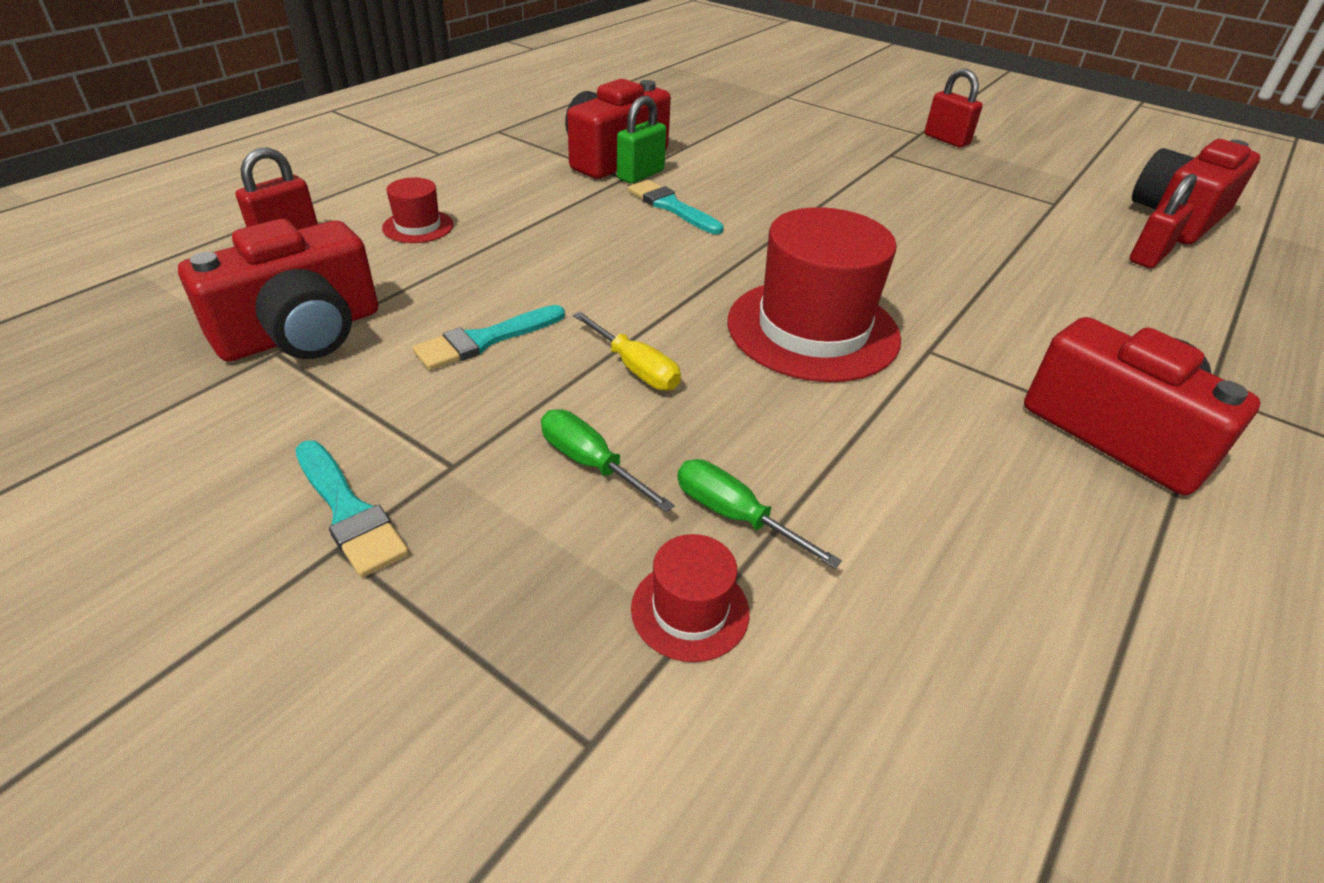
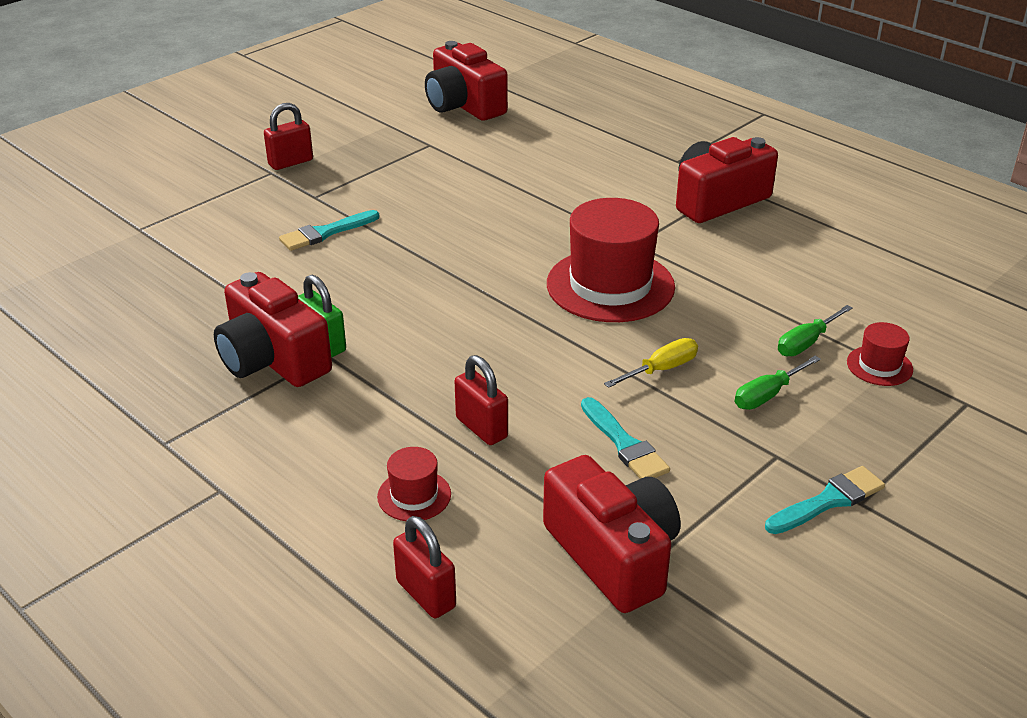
camera: 80 degrees left, 5 degrees down
(671, 207) = (400, 331): turquoise brush -> turquoise brush (326, 233)
(1148, 256) = (518, 132): red padlock -> red padlock (481, 428)

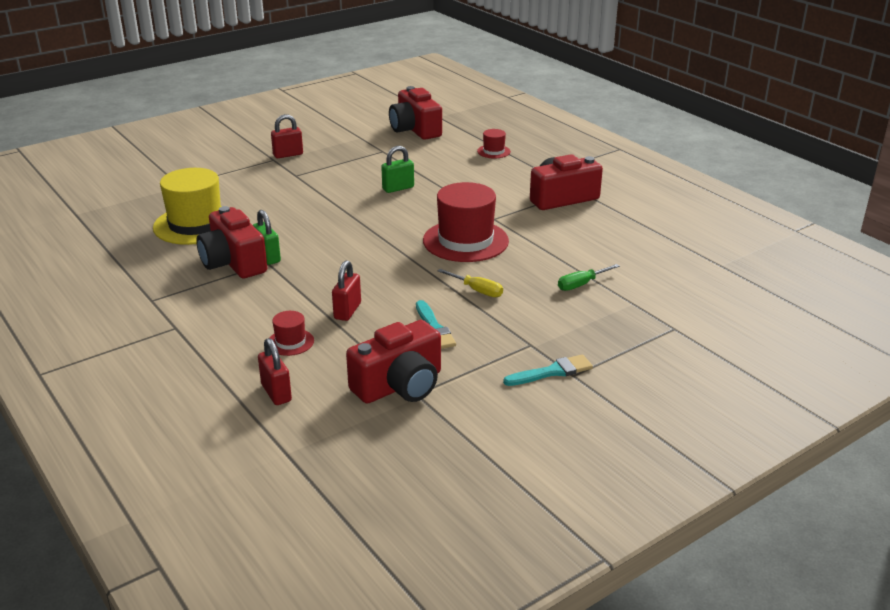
camera: 10 degrees right, 5 degrees down
(189, 297) = (196, 224): none -> yellow hat
(326, 233) = (294, 196): turquoise brush -> none
(476, 205) = (398, 188): none -> green padlock
(481, 428) = (347, 311): red padlock -> red padlock turned 45 degrees clockwise
(613, 555) = (400, 385): red camera -> red camera turned 75 degrees clockwise
(661, 370) = (477, 290): yellow screwdriver -> yellow screwdriver turned 60 degrees clockwise
(768, 395) = (541, 311): green screwdriver -> none
(879, 366) = (624, 302): red hat -> red hat (493, 151)

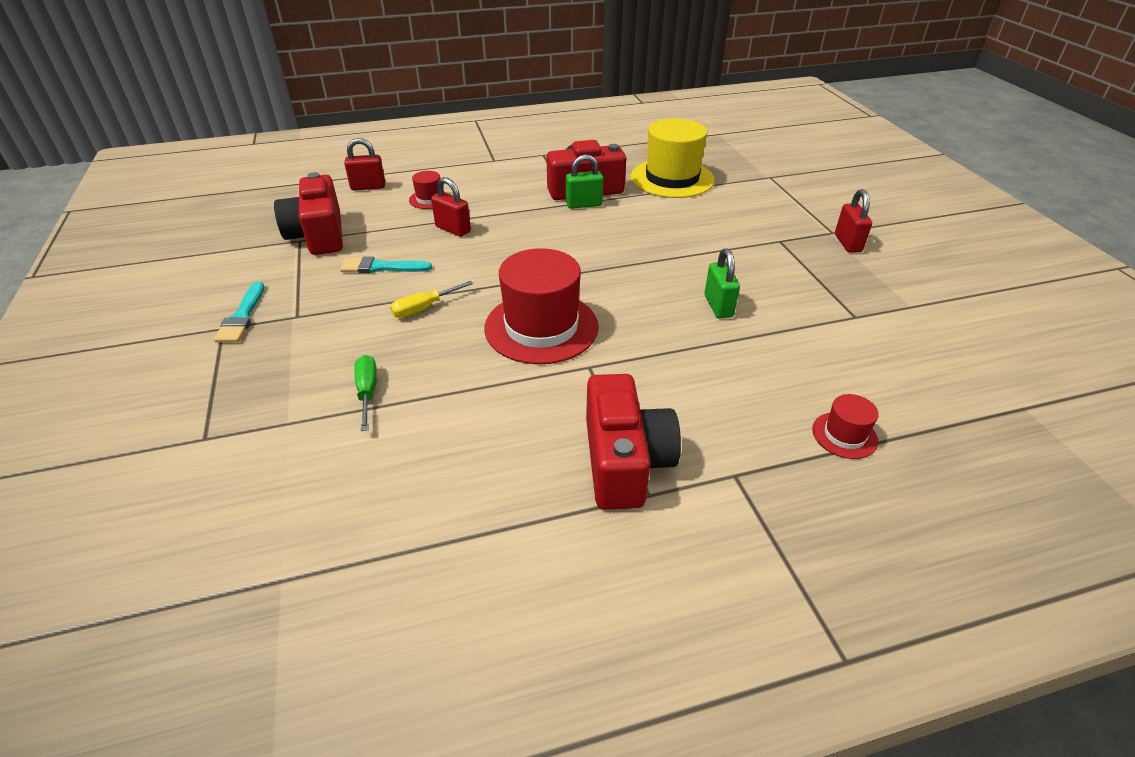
camera: 110 degrees right, 10 degrees up
(415, 129) = (951, 366): red camera -> none

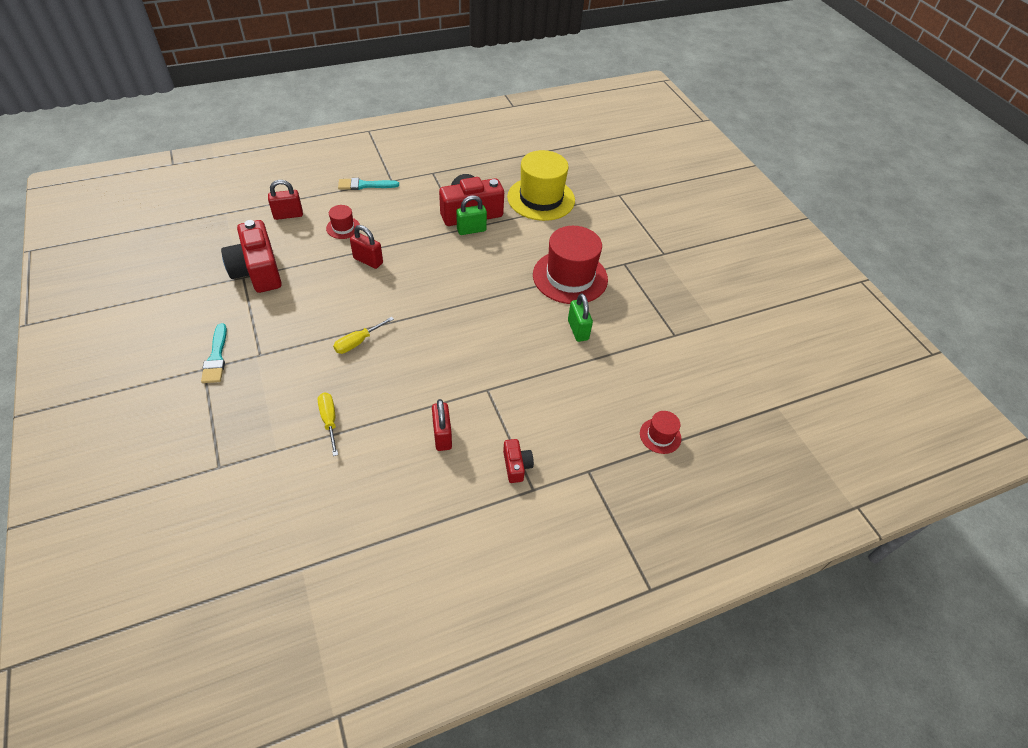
camera: 10 degrees left, 10 degrees up
(367, 392) = (329, 421): green screwdriver -> yellow screwdriver
(381, 267) = (317, 303): turquoise brush -> turquoise brush (365, 185)
(541, 327) = (449, 356): red hat -> red hat (570, 277)
(625, 461) = (516, 465): red camera -> red camera, size x0.47
(847, 243) = (674, 264): red padlock -> red padlock (442, 435)

